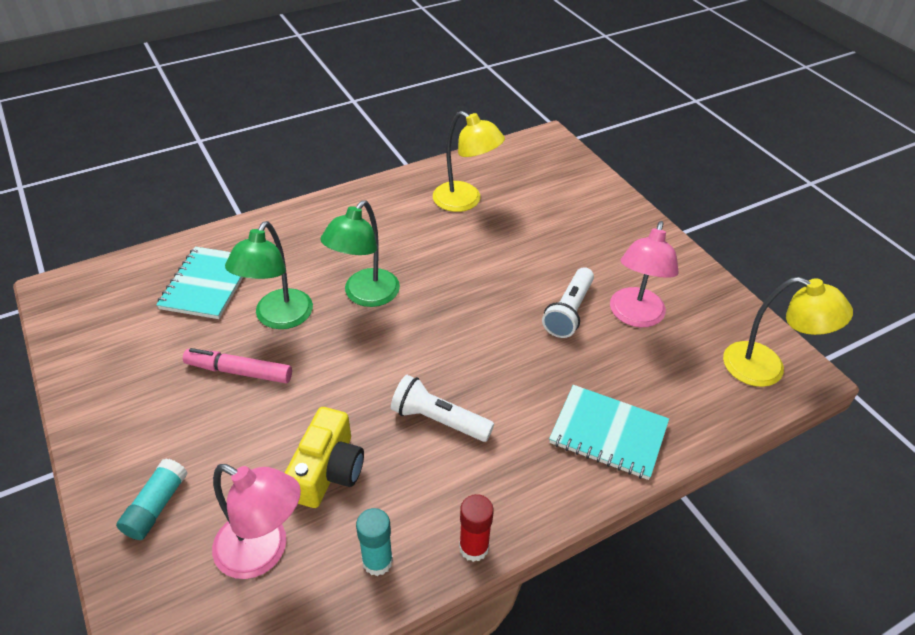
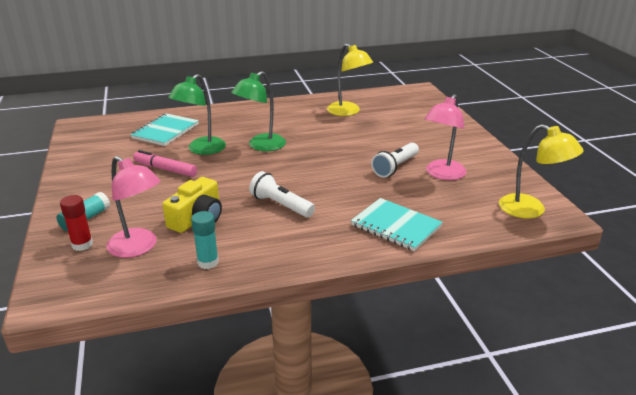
camera: 15 degrees right, 15 degrees down
(474, 547) = (275, 265): red glue stick -> red glue stick (82, 245)

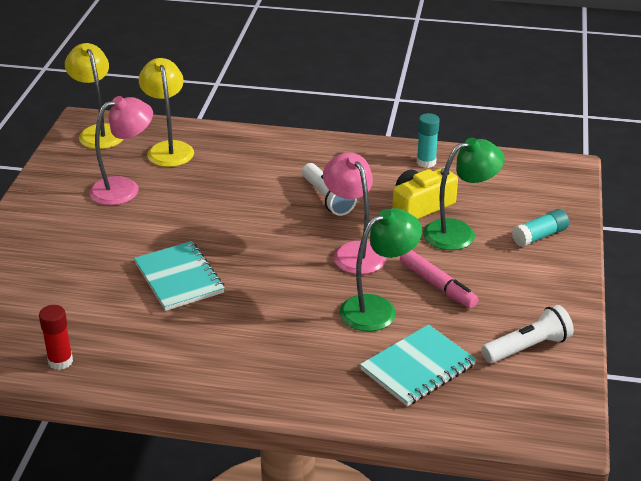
camera: 155 degrees left, 5 degrees up
(82, 245) = (541, 207): red glue stick -> red glue stick (60, 361)
(138, 247) = (486, 191): pink lamp -> pink lamp (354, 251)
(261, 146) = (293, 292): green lamp -> green lamp (459, 232)
(348, 112) = (109, 330): yellow lamp -> yellow lamp (169, 149)
(395, 167) = (162, 211): white flashlight -> white flashlight (527, 347)
(396, 226) = (237, 150): turquoise notebook -> turquoise notebook (179, 278)

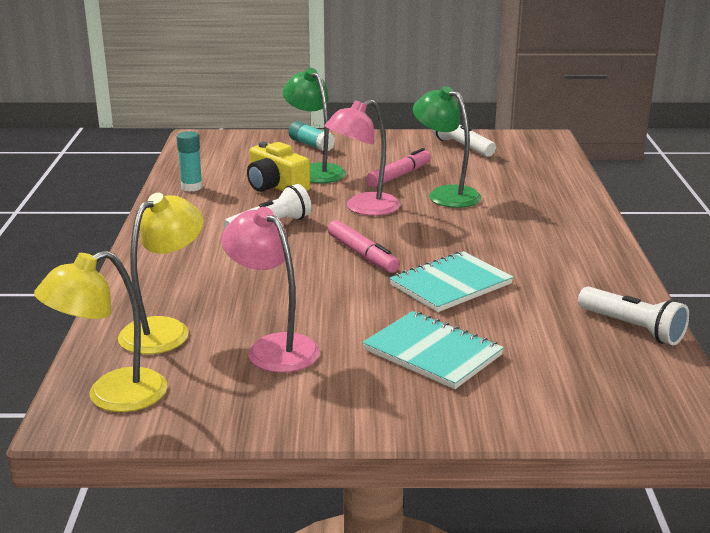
camera: 100 degrees left, 10 degrees down
(60, 361) = (632, 328): red glue stick -> white flashlight
(169, 149) = (165, 330): yellow lamp -> yellow lamp turned 150 degrees clockwise
(253, 240) = (362, 254): none -> pink marker
(418, 368) = (512, 177): turquoise notebook -> turquoise notebook (432, 352)

